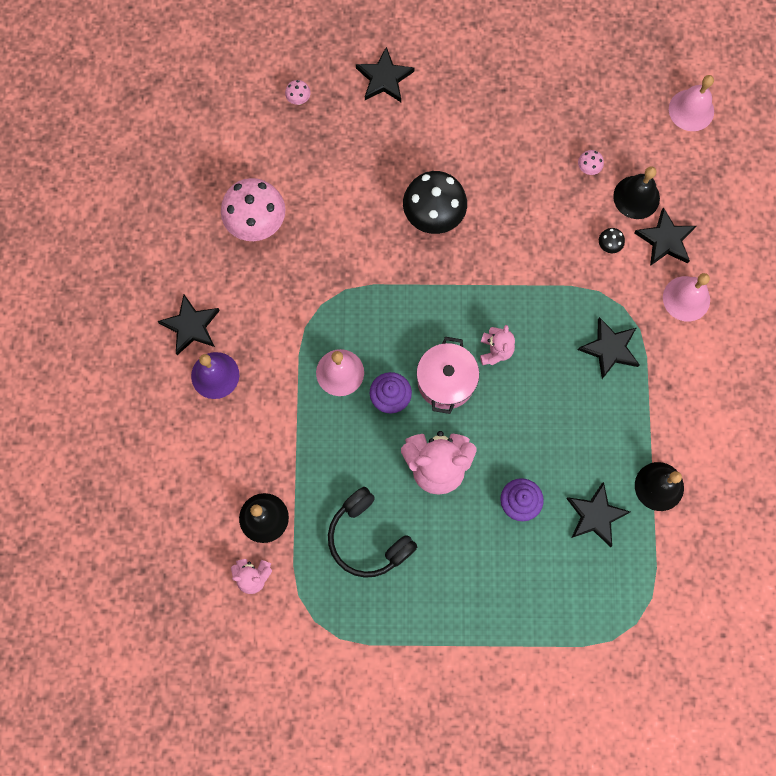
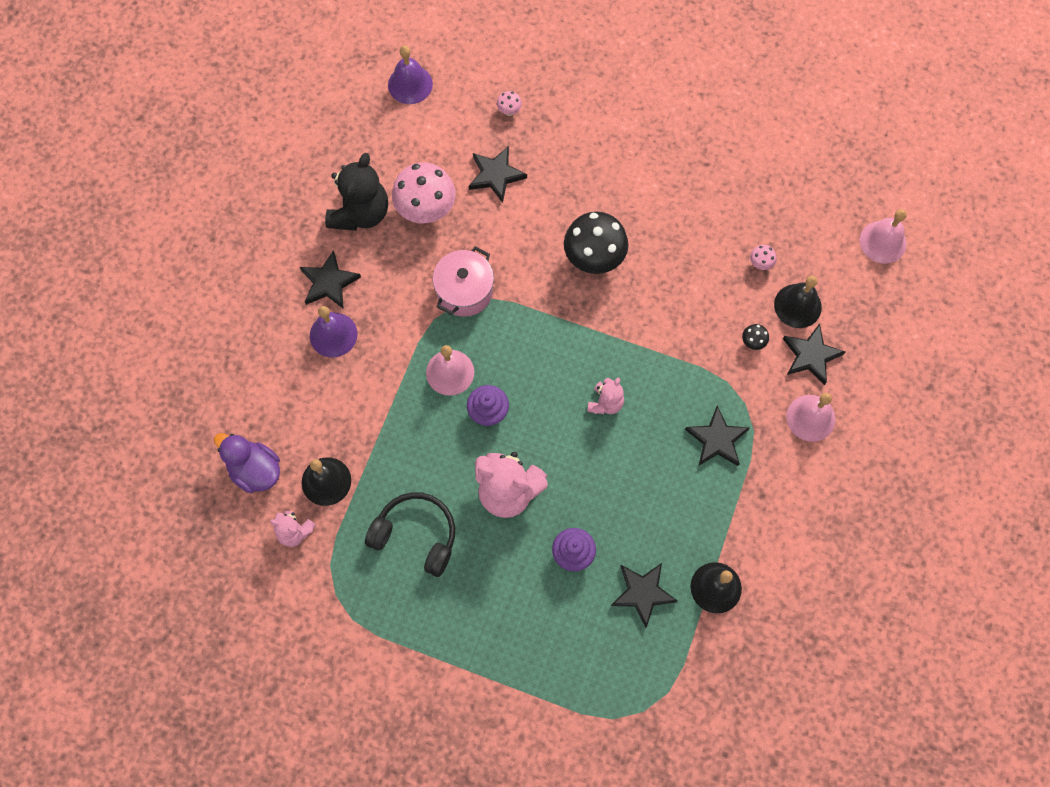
camera: 20 degrees right, 5 degrees down
(192, 531) = (255, 470): none -> purple duck
(193, 105) = (410, 84): none -> purple bell
(194, 247) = (360, 213): none -> black teddy bear
(368, 538) = (416, 535): black headphones -> black headphones turned 135 degrees clockwise
(384, 78) = (597, 117): black star -> black star (496, 175)
(446, 381) = (547, 415): pink pot -> pink pot (464, 291)

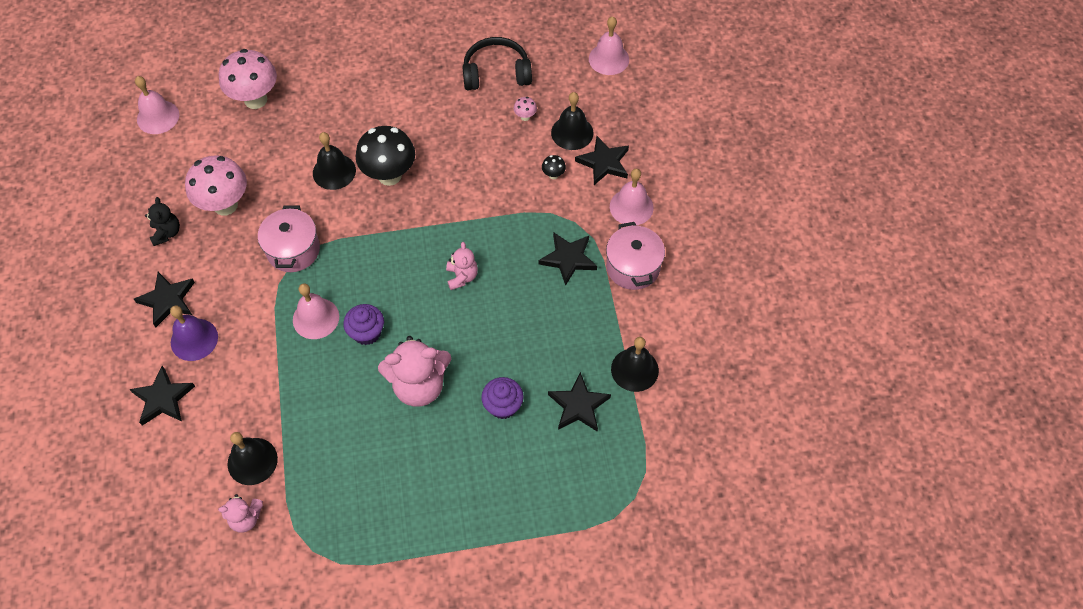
camera: 30 degrees left, 10 degrees down
(255, 470) = (180, 486): purple duck -> none
(360, 213) = (167, 233): black teddy bear -> black teddy bear, size x0.54
(410, 84) = (158, 117): purple bell -> pink bell
(416, 535) = (359, 463): black headphones -> black headphones (496, 73)
(496, 175) = (271, 151): black star -> black star (163, 398)
(509, 111) = (255, 99): pink mushroom -> pink mushroom, size x2.43
(543, 228) = (334, 171): none -> black bell
(775, 482) = (633, 267): none -> pink pot

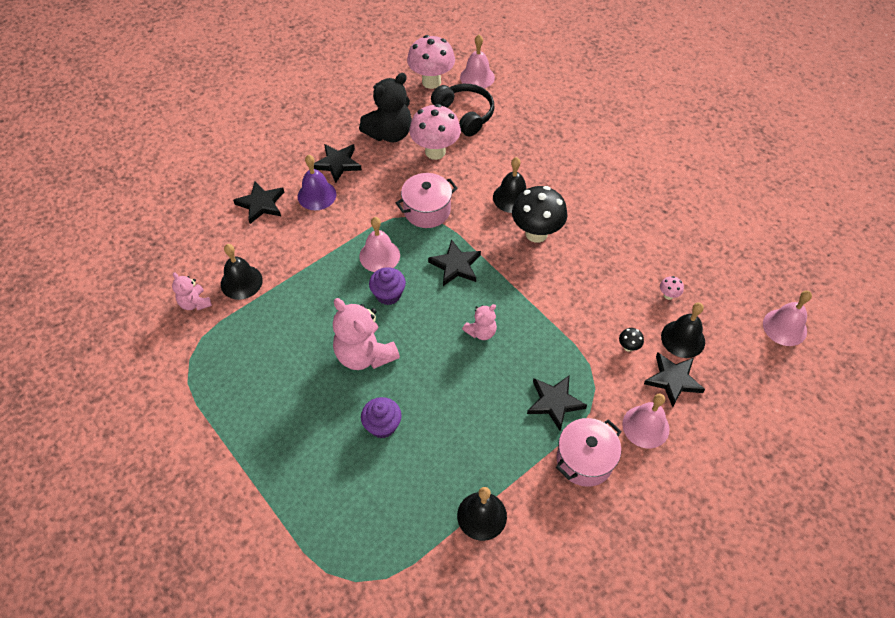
camera: 60 degrees right, 5 degrees down
(167, 233) = (389, 133): black teddy bear -> black teddy bear, size x1.85
(255, 99) = (535, 119): pink mushroom -> pink mushroom (431, 82)
(496, 73) = (693, 252): black headphones -> black headphones (465, 114)
(578, 405) = (418, 486): black star -> black star (456, 265)

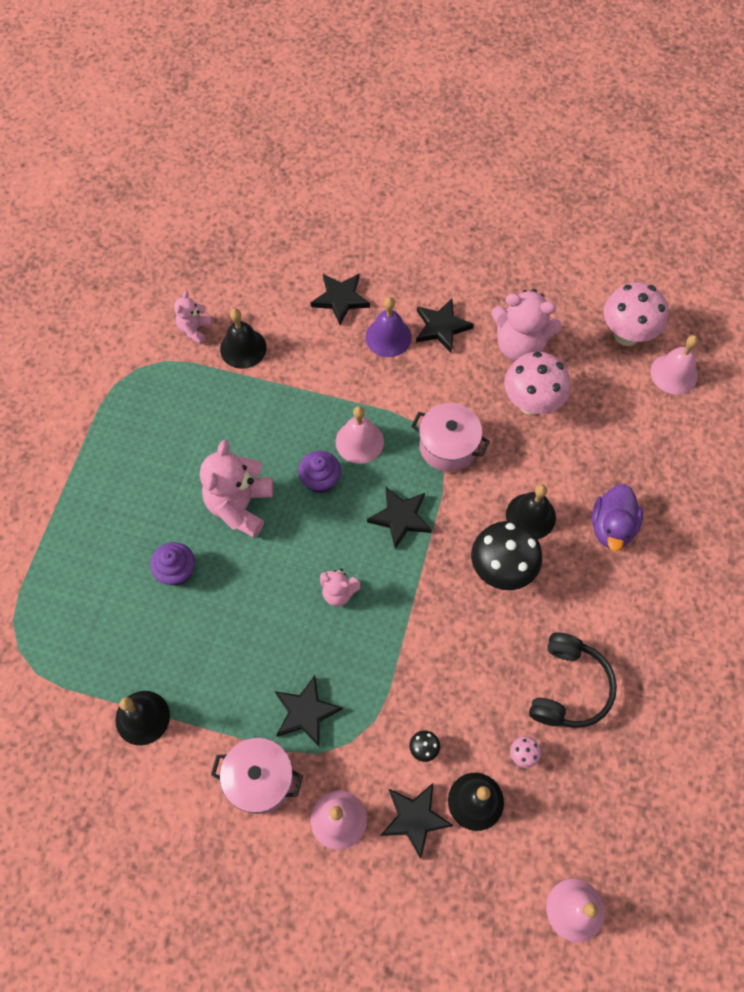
camera: 55 degrees right, 10 degrees up
(389, 133) = (520, 345): black teddy bear -> pink teddy bear
(465, 114) = (608, 397): black headphones -> black headphones (569, 687)
(552, 163) = (612, 527): none -> purple duck

